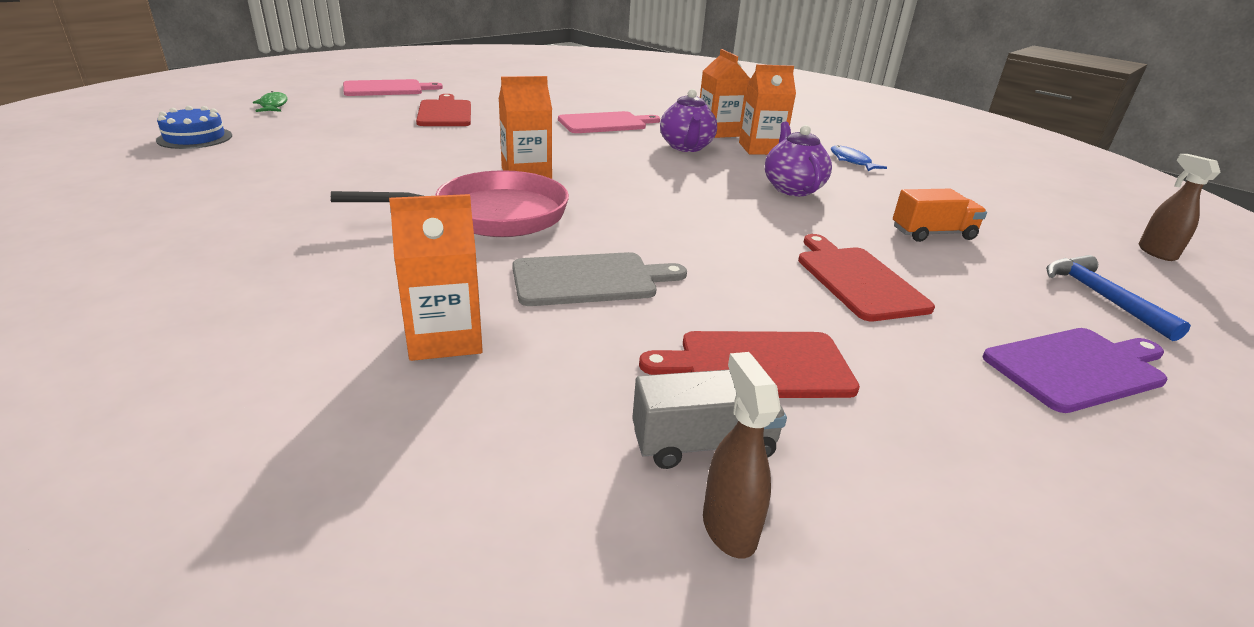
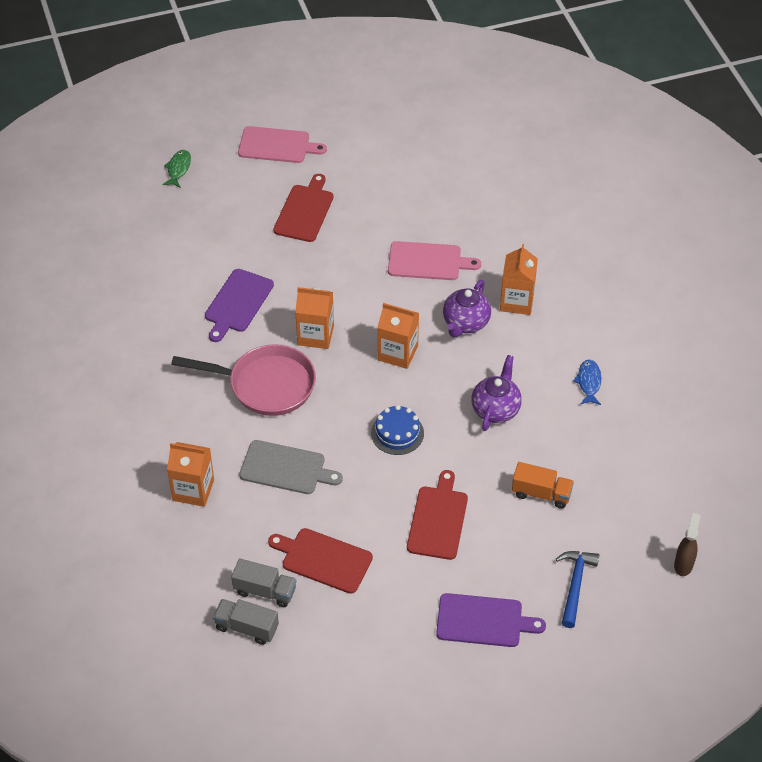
camera: 30 degrees right, 20 degrees up
(195, 138) = (116, 222): blue cake -> blue cake (397, 433)
(403, 166) = (237, 303): none -> purple cutting board
(728, 527) = (246, 627): brown spray bottle -> grey truck
(761, 148) = (528, 341): orange carton -> orange carton (397, 353)

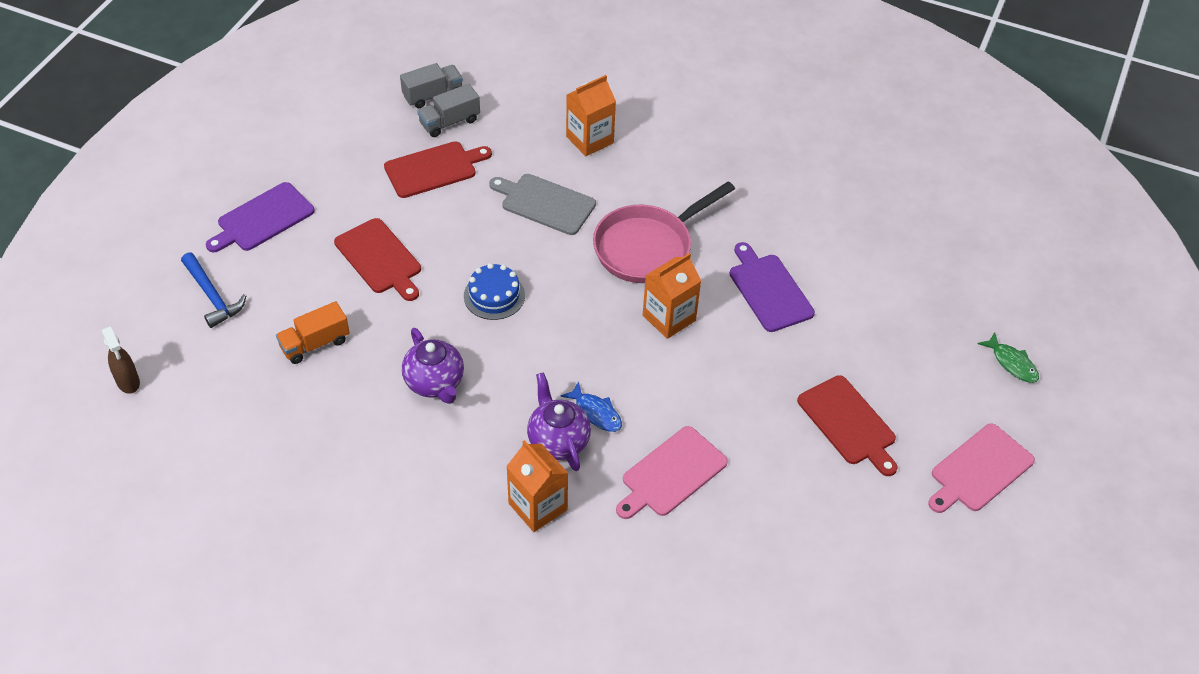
camera: 130 degrees right, 0 degrees up
(286, 468) = (545, 203): grey cutting board -> grey cutting board turned 60 degrees clockwise
(397, 353) = (581, 361): orange carton -> none
(589, 382) = (376, 480): blue fish -> blue fish (596, 412)

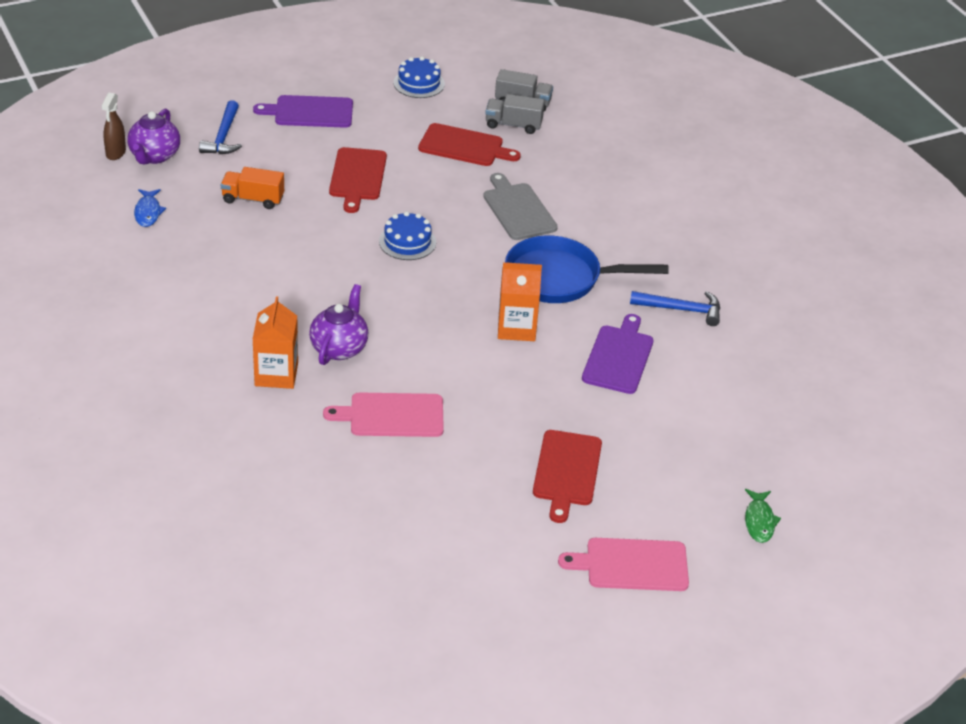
camera: 40 degrees right, 10 degrees down
(325, 129) = (419, 83): none -> blue cake
(435, 383) = (301, 266): purple teapot -> purple teapot (154, 156)
(589, 140) = (605, 190): orange carton -> none
(596, 412) = (387, 349): blue fish -> blue fish (148, 212)
(648, 247) = (559, 278): pink pan -> blue pan
(763, 214) = (681, 309): none -> blue hammer

